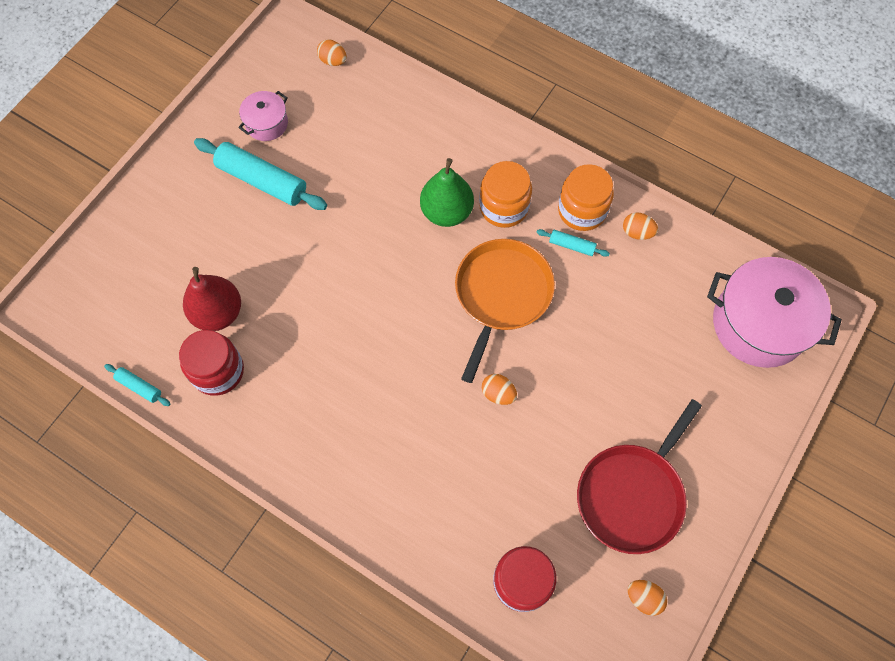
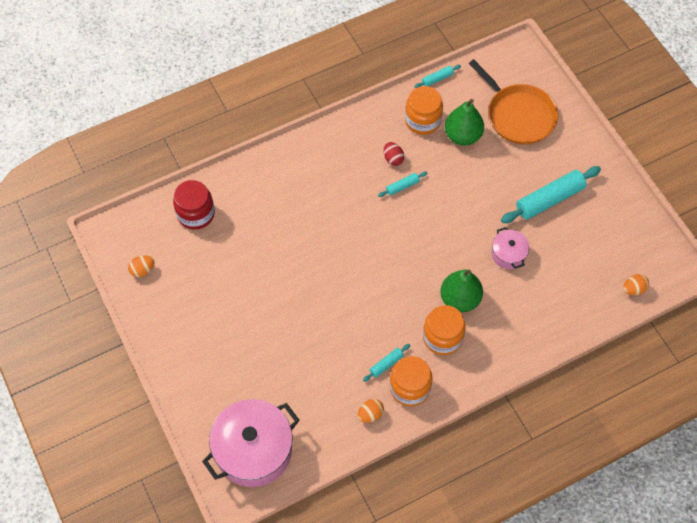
camera: 120 degrees right, 5 degrees down
(218, 313) = (462, 136): red pear -> green pear
(218, 371) = (422, 120): red jar -> orange jar
(266, 123) = (597, 222): pink pot -> pink pot (508, 254)
(297, 377) = (393, 159): none -> red egg
(332, 345) = (402, 186): none -> turquoise rolling pin
(498, 394) = (311, 261): orange egg -> none
(501, 295) = (377, 299): orange pan -> orange pan (518, 115)
(632, 495) = (201, 299): red pan -> none

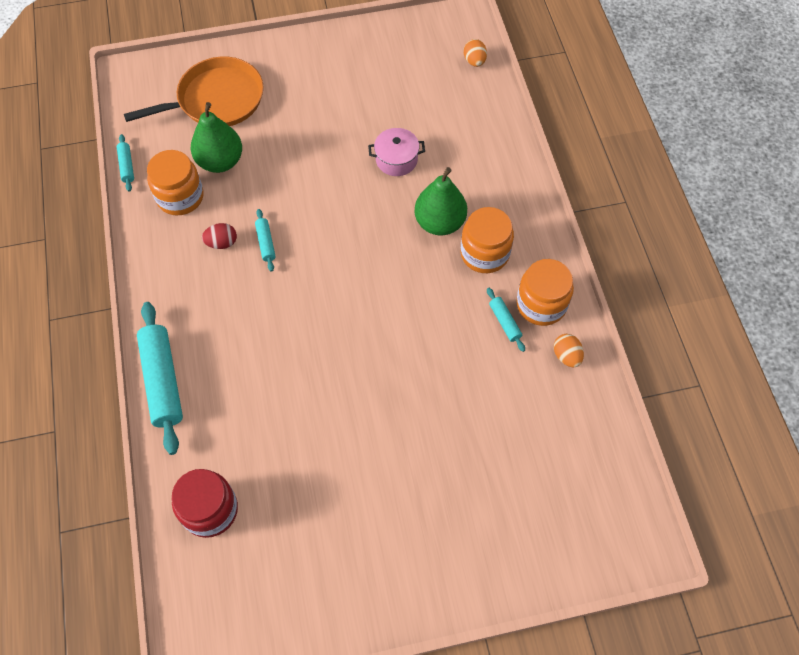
camera: 75 degrees left, 0 degrees up
(142, 270) = (276, 607): orange egg -> none
(253, 450) = (589, 507): pink pot -> none
(549, 199) = (339, 102): turquoise rolling pin -> turquoise rolling pin (162, 381)

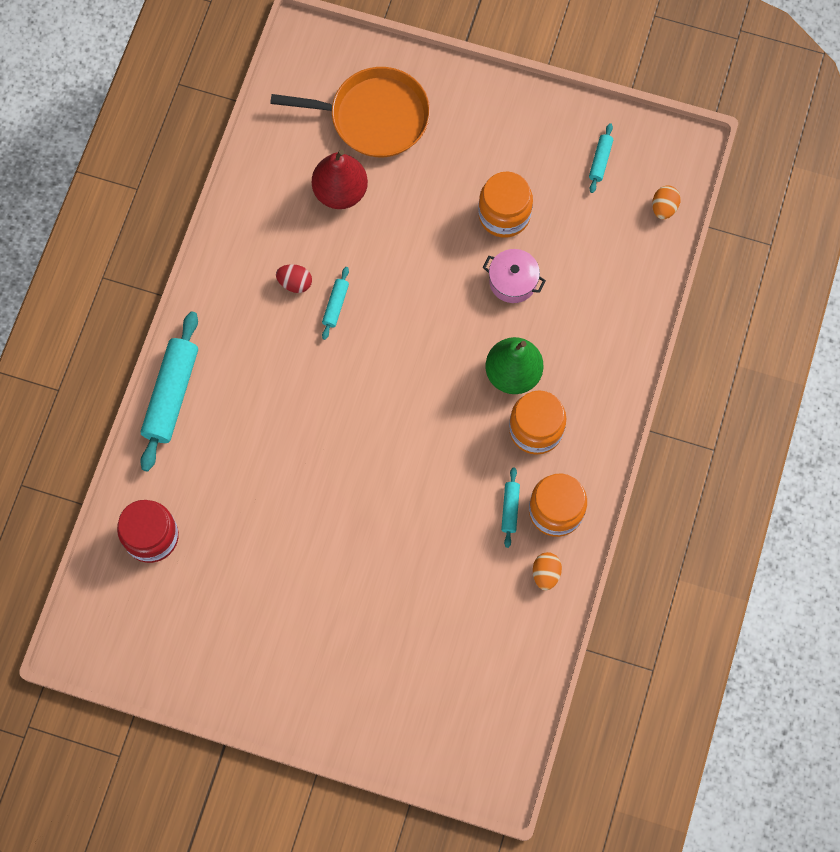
camera: 30 degrees right, 10 degrees up
(127, 166) = (249, 149): turquoise rolling pin -> turquoise rolling pin (600, 161)
(180, 197) = (282, 211): orange jar -> orange jar (504, 215)
(220, 161) = (340, 192): green pear -> red pear

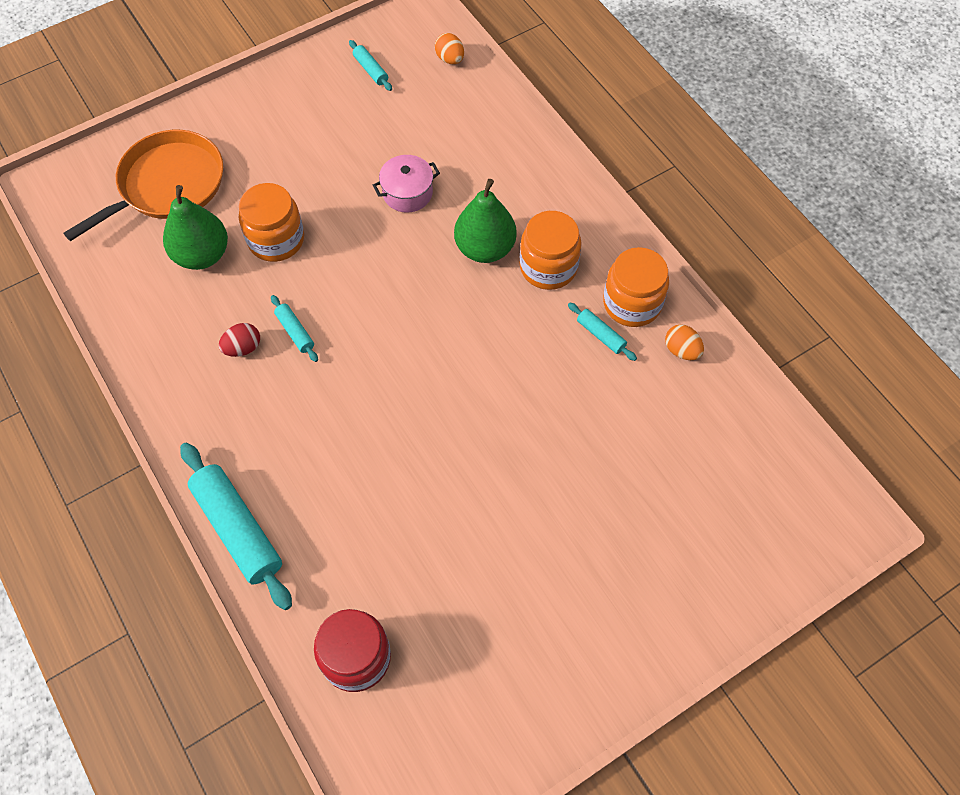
camera: 50 degrees left, 10 degrees down
(340, 192) = (202, 255): red pear -> green pear
(504, 215) = (346, 159): orange jar -> orange jar (276, 240)

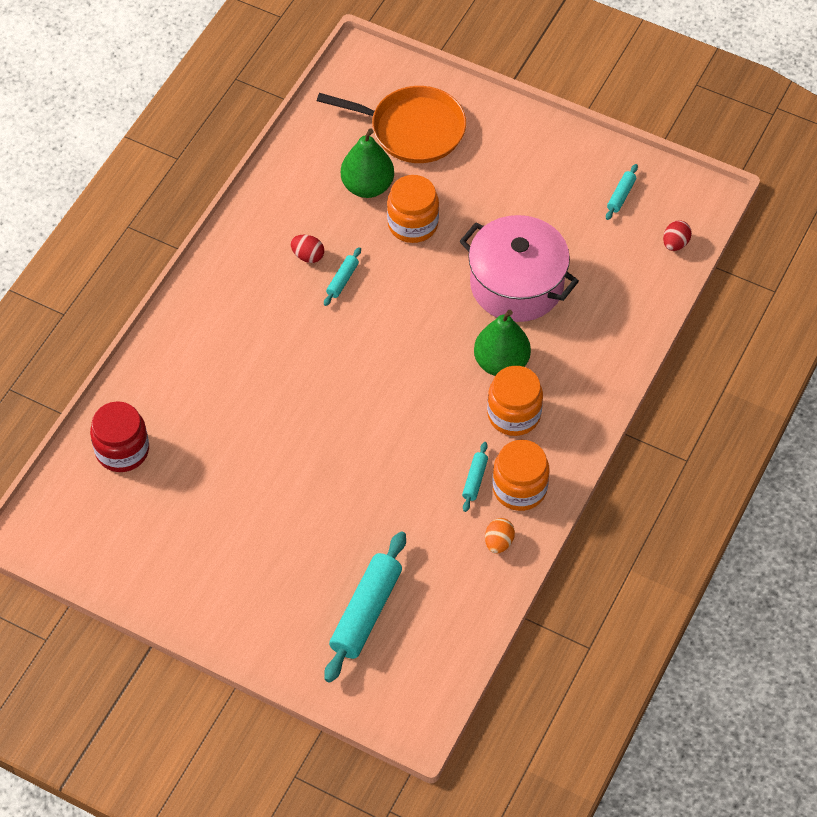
camera: 60 degrees right, 5 degrees down
(238, 529) = (169, 332): turquoise rolling pin -> turquoise rolling pin (366, 612)
(407, 193) = (517, 285): pink pot -> pink pot, size x2.02
(450, 59) = (675, 243): orange egg -> red egg

